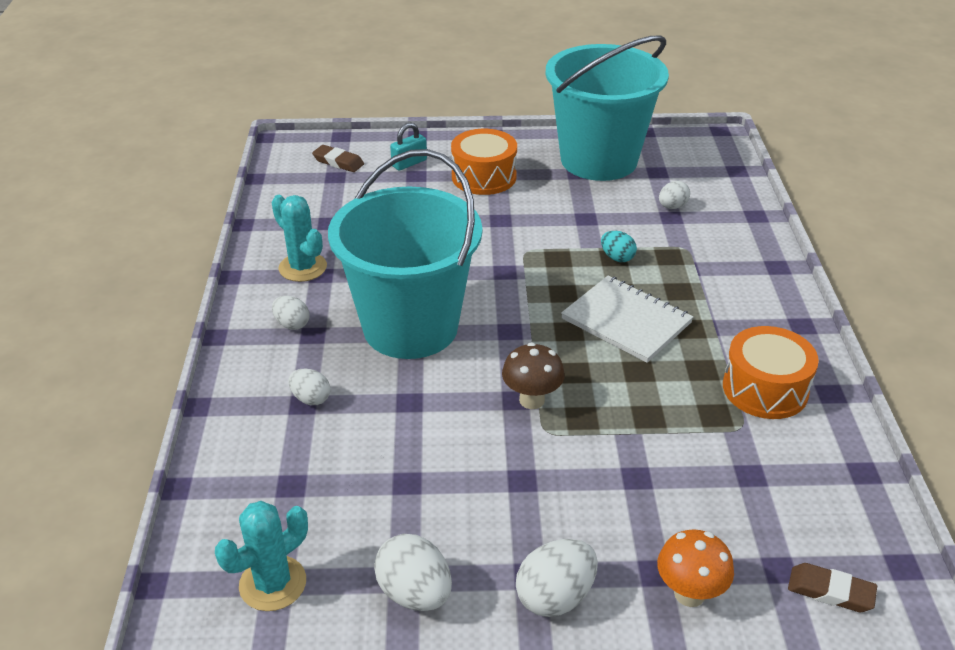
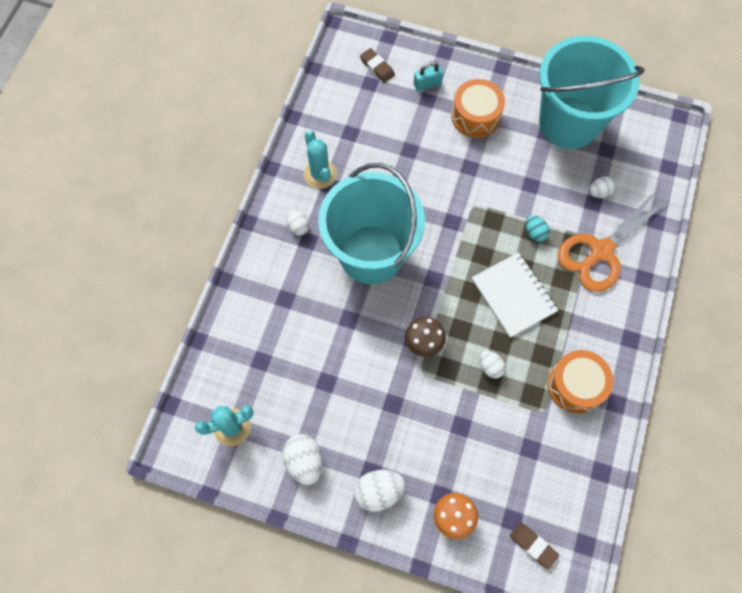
camera: 20 degrees right, 30 degrees up
(311, 399) = (291, 296): white egg -> white egg (490, 367)
(709, 255) = (601, 251): none -> orange scissors

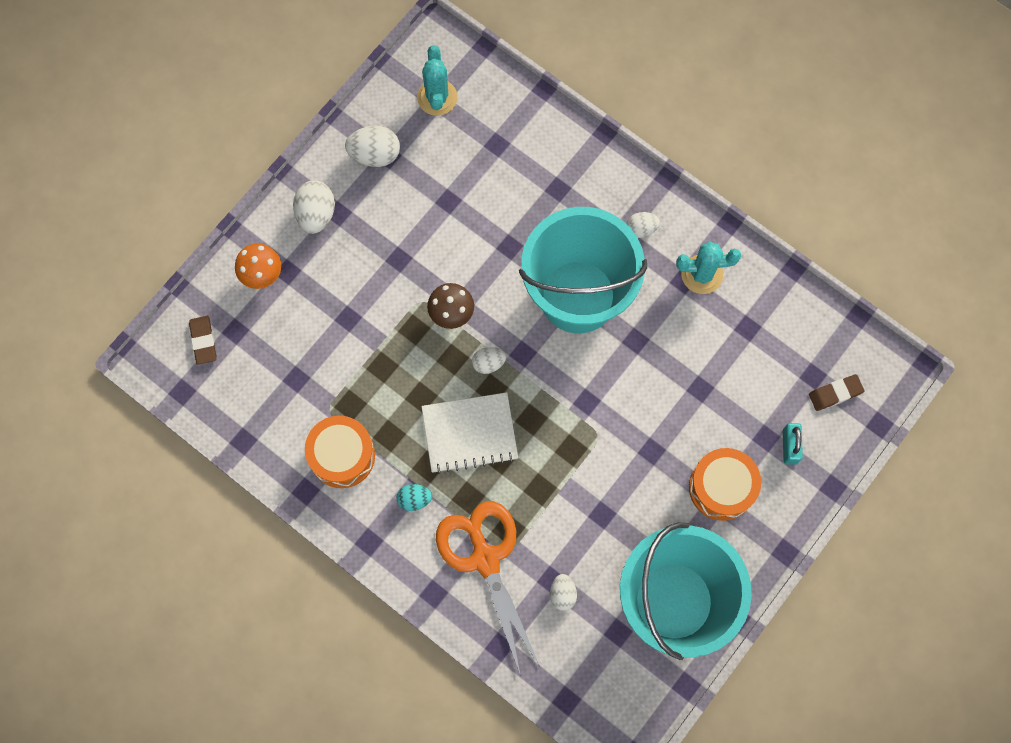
camera: 110 degrees right, 5 degrees up
(490, 367) = (398, 374): white egg -> white egg (488, 363)
(533, 545) = (203, 341): brown eraser -> brown eraser turned 75 degrees counterclockwise
(535, 233) = (537, 491): turquoise egg -> turquoise egg (414, 499)

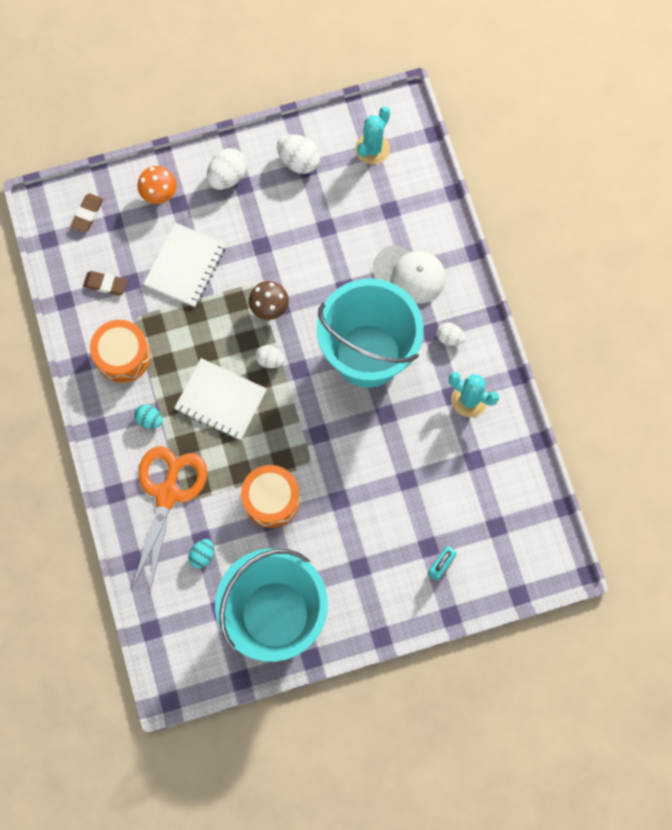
camera: 35 degrees right, 0 degrees up
(339, 327) = (185, 266): none -> white notebook
(560, 193) = (409, 274): none -> white cap
(562, 594) = (202, 555): white egg -> turquoise egg
(721, 487) = (369, 560): orange drum -> orange drum (271, 499)
(835, 393) = (503, 550): brown eraser -> brown eraser (105, 284)

